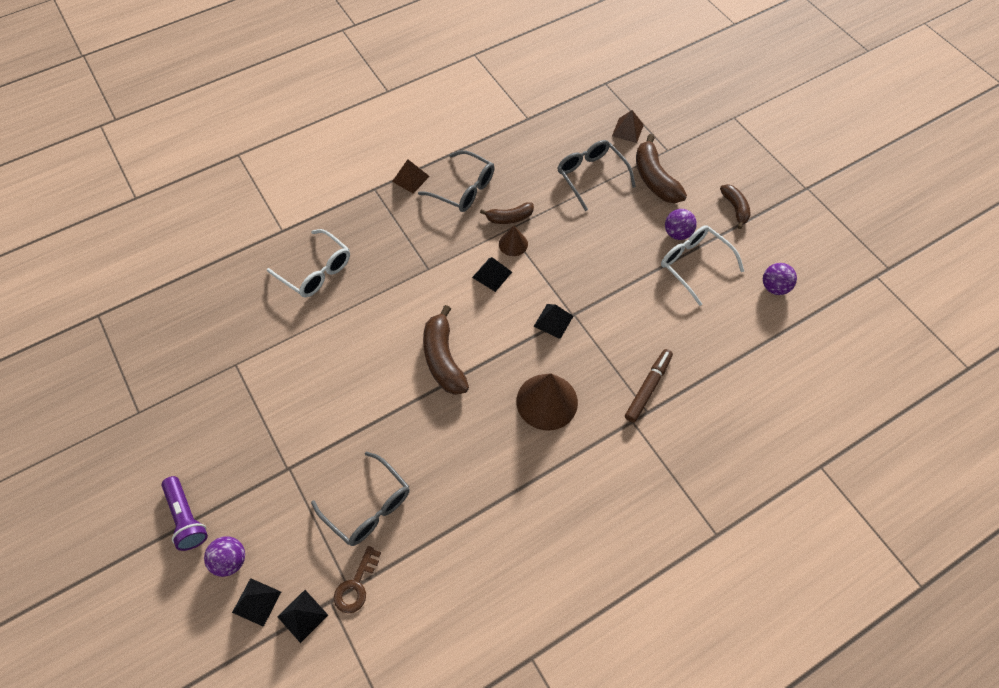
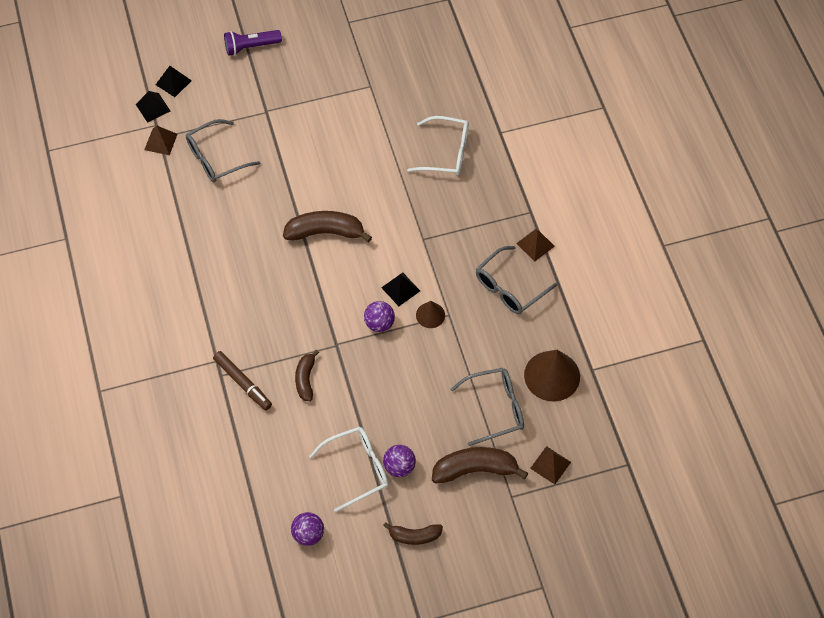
camera: 105 degrees right, 0 degrees up
(230, 560) = (209, 70): purple ball -> purple ball (379, 323)
(316, 271) = (446, 153): white glasses -> white glasses turned 135 degrees counterclockwise
(356, 585) = (161, 141): brown key -> brown pyramid
(509, 218) = (462, 319): brown banana -> brown banana (305, 379)
(547, 401) = (258, 300): brown cone -> brown cone (552, 375)
(553, 321) = (334, 326): black pyramid -> none

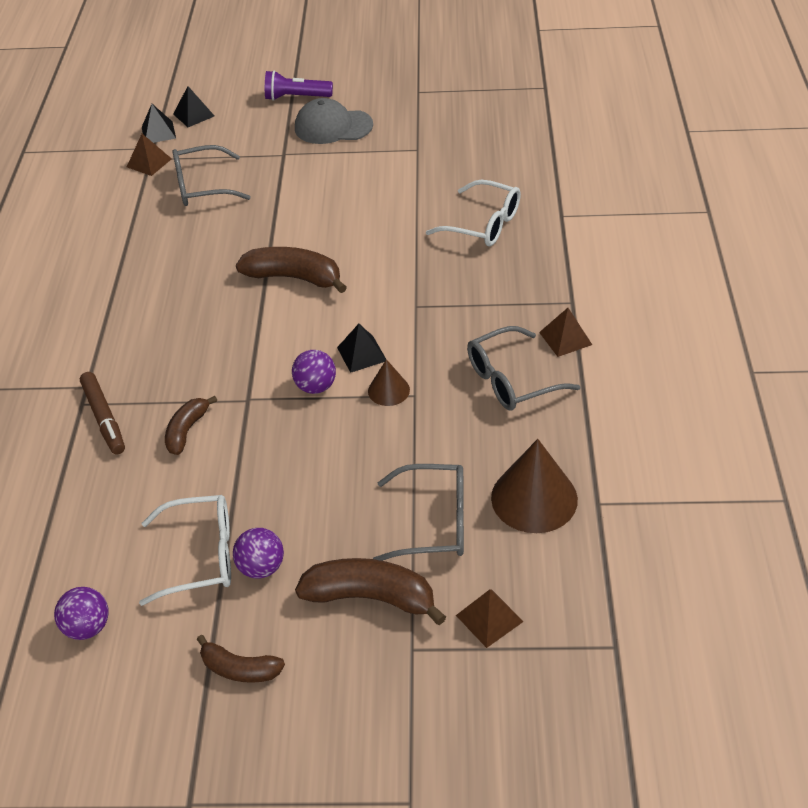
camera: 20 degrees right, 15 degrees down
(294, 74) = (333, 126): none -> grey cap

